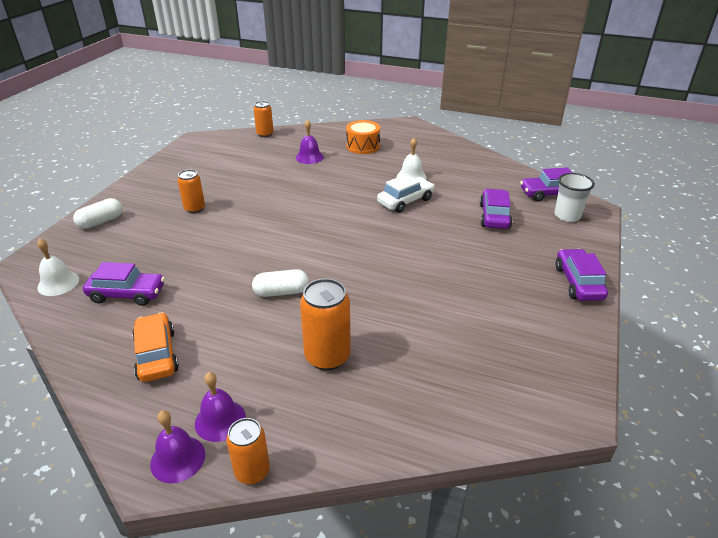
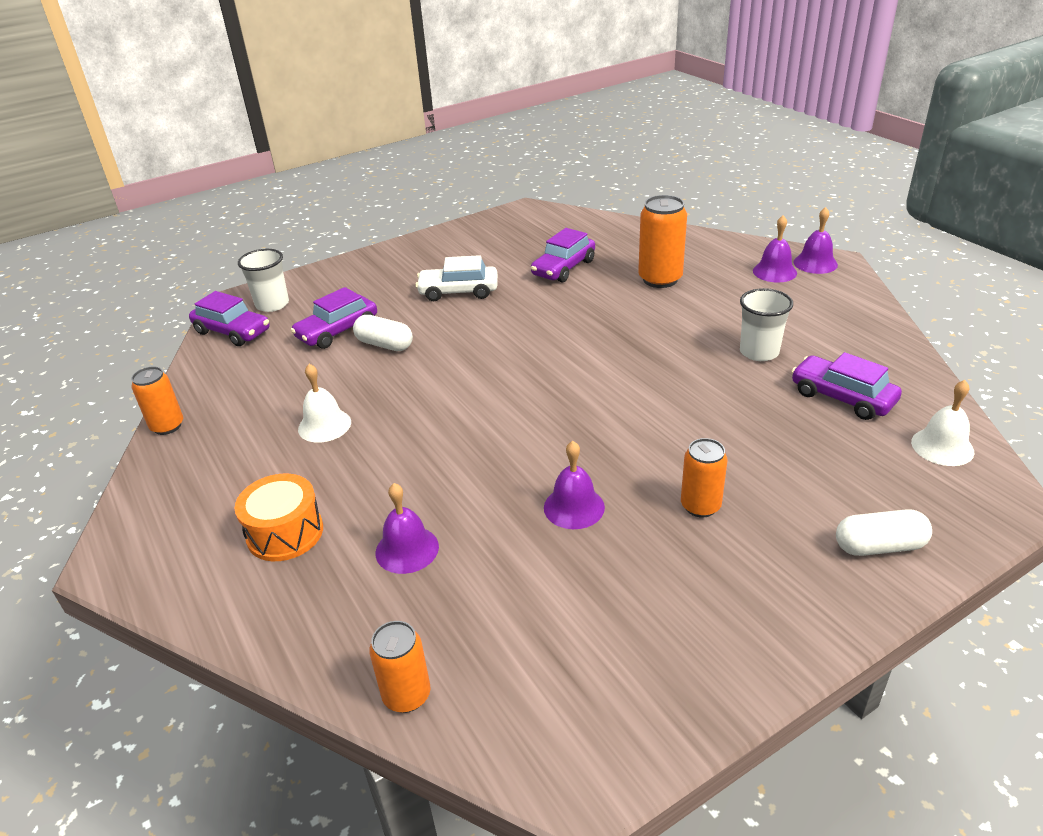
camera: 140 degrees left, 0 degrees up
(156, 355) = (817, 327): orange car -> none
(199, 309) = (759, 352): none -> white cup
(252, 471) = (763, 244): orange can -> orange can (167, 426)
(254, 189) = (574, 507): none -> purple bell
(281, 292) = (659, 338): white capsule -> white capsule (384, 344)
(405, 201) = (394, 389): white car -> white car (458, 292)
(578, 282) = (388, 257): purple car -> purple car (563, 268)

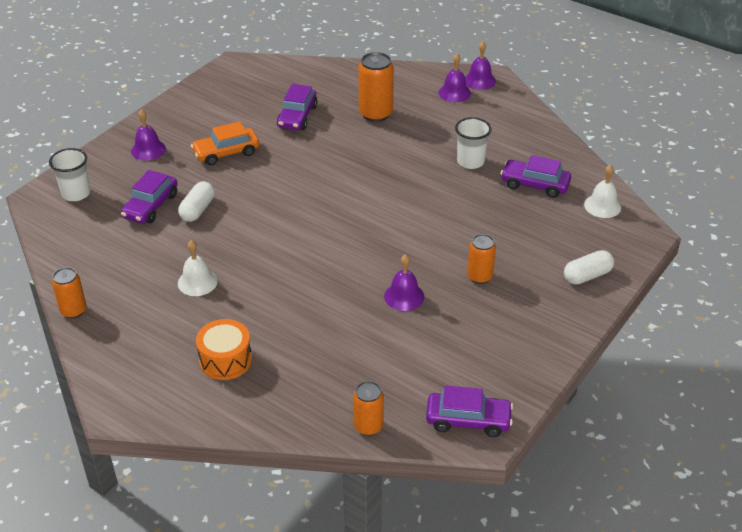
camera: 25 degrees left, 5 degrees up
(232, 331) = (61, 224): purple car -> purple car (468, 420)
(384, 344) = (197, 210): white capsule -> white capsule turned 75 degrees counterclockwise
(407, 549) = (314, 349): purple bell -> purple bell (148, 150)
(458, 292) = (226, 153): white car -> orange car

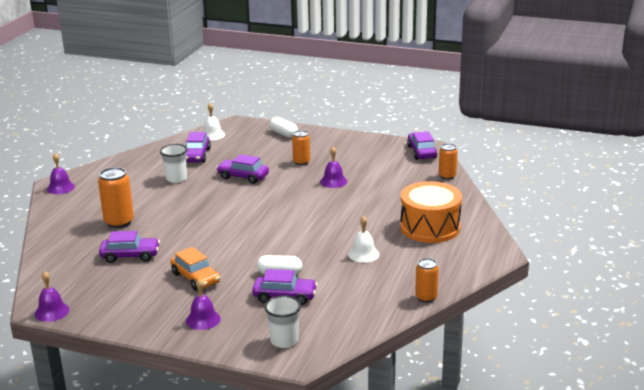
camera: 105 degrees left, 15 degrees down
(225, 360) = (430, 227): orange drum -> orange drum, size x1.63
(453, 216) = (243, 177): none -> purple car
(454, 93) = (81, 195): purple bell -> purple bell (52, 311)

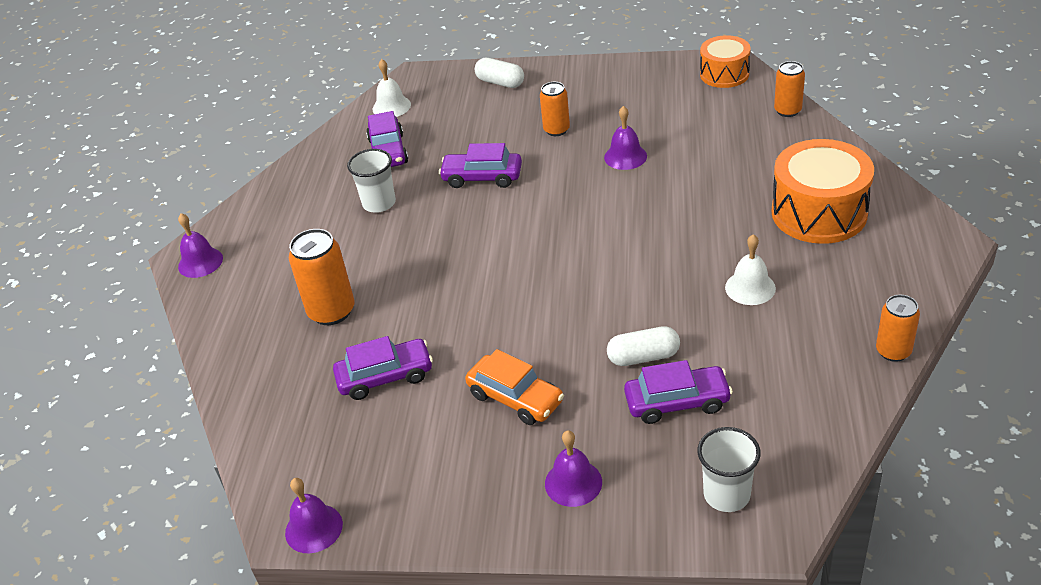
camera: 10 degrees left, 15 degrees up
(421, 152) = (724, 74): purple car -> orange drum

